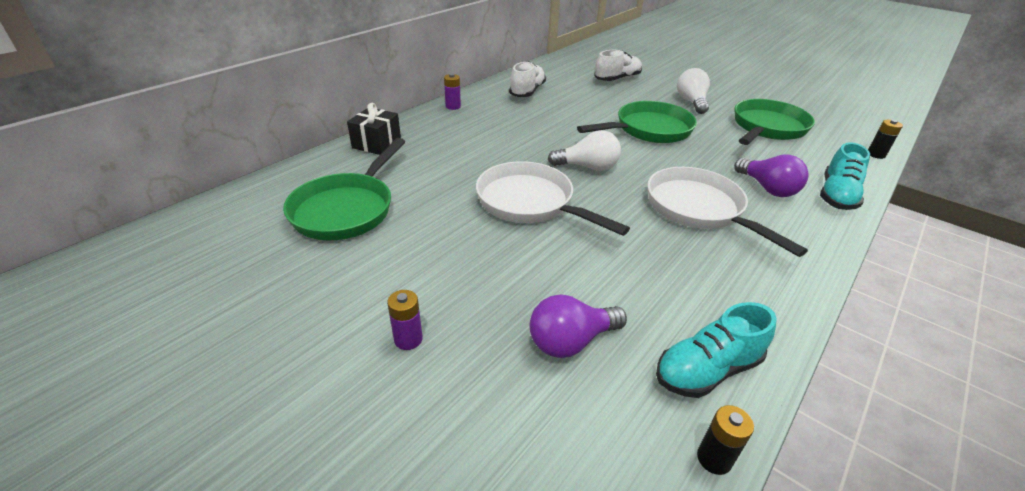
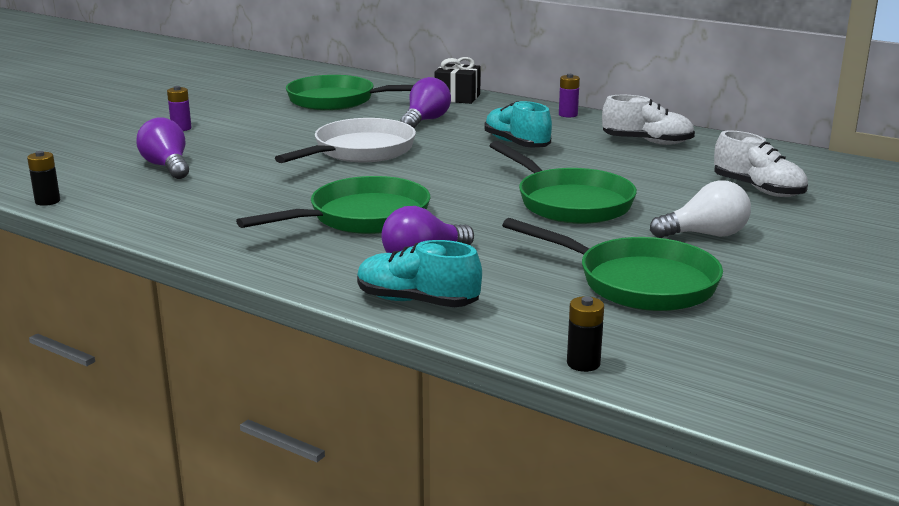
camera: 85 degrees right, 15 degrees down
(445, 164) = (425, 121): none -> purple light bulb
(588, 167) = (443, 171): white light bulb -> none
(699, 209) = (362, 218): white pan -> green pan
(707, 370) = (123, 205): turquoise shoe -> turquoise shoe (516, 144)

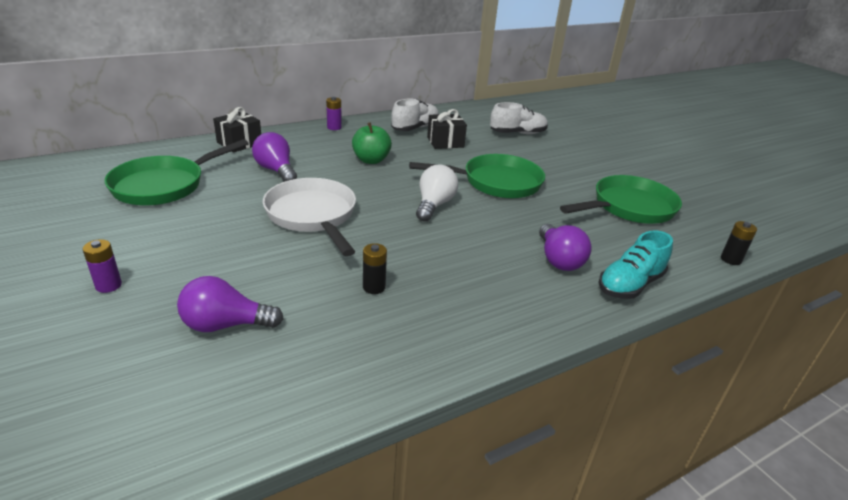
camera: 65 degrees left, 10 degrees up
(47, 201) = (239, 445): black battery -> black battery (374, 287)
(362, 218) = (463, 259): green pan -> none
(516, 144) = (371, 160): turquoise shoe -> green apple
(637, 162) = (445, 142): none -> black gift
(705, 235) = (572, 168): white light bulb -> white light bulb (434, 205)

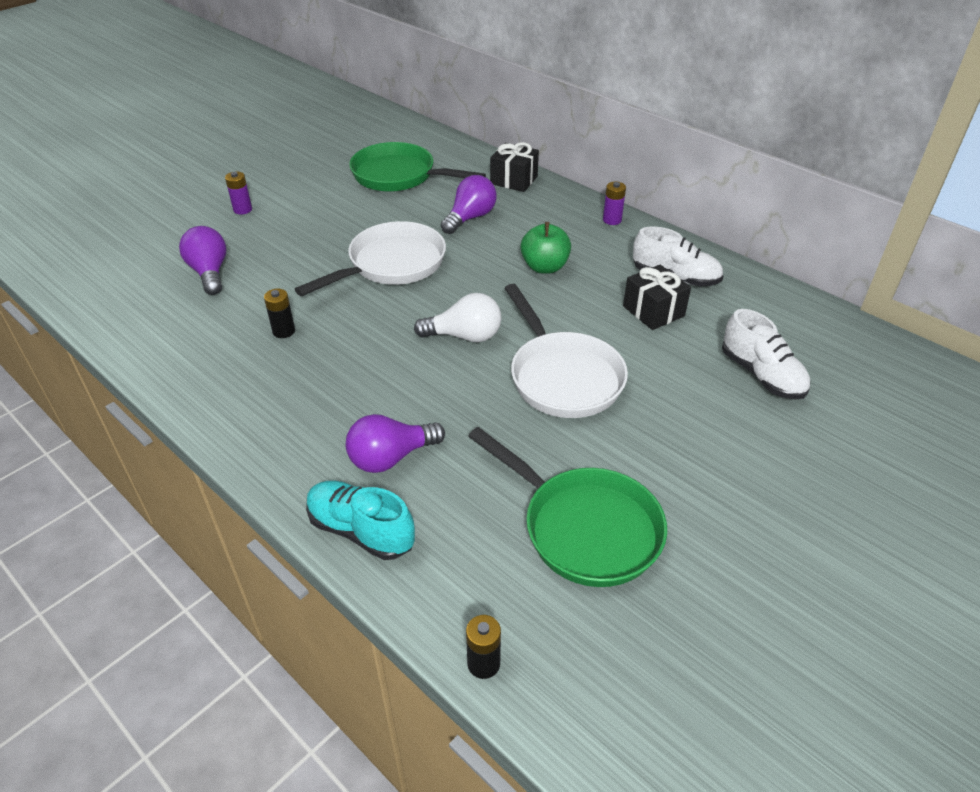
camera: 75 degrees right, 10 degrees up
(496, 183) = (563, 377): green pan -> white pan

